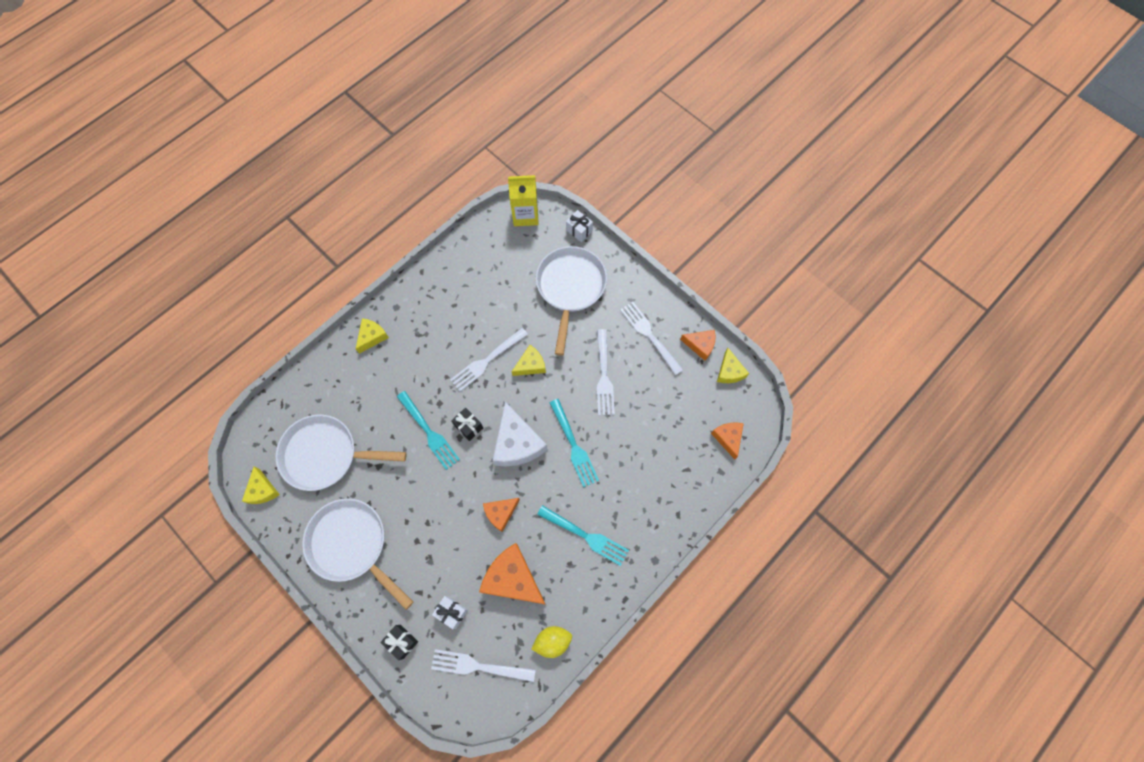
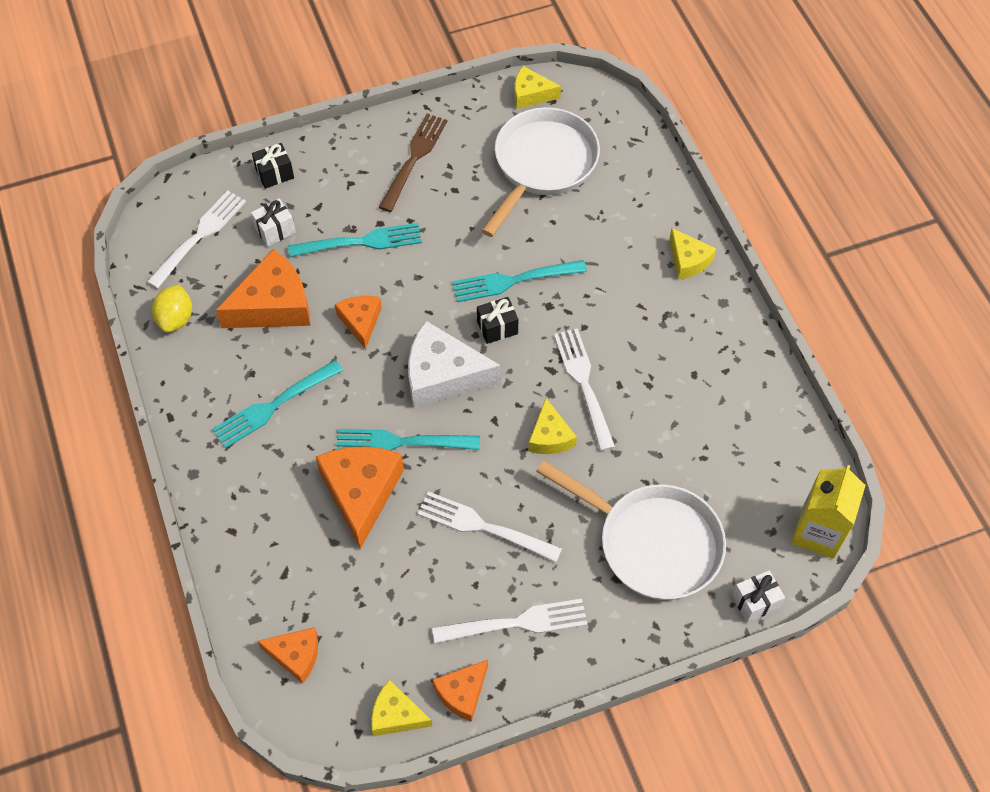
camera: 115 degrees right, 10 degrees down
(352, 545) = (414, 159): white pan -> brown fork
(438, 546) = (360, 242): none -> turquoise fork
(617, 452) = (361, 493): none -> orange cheese

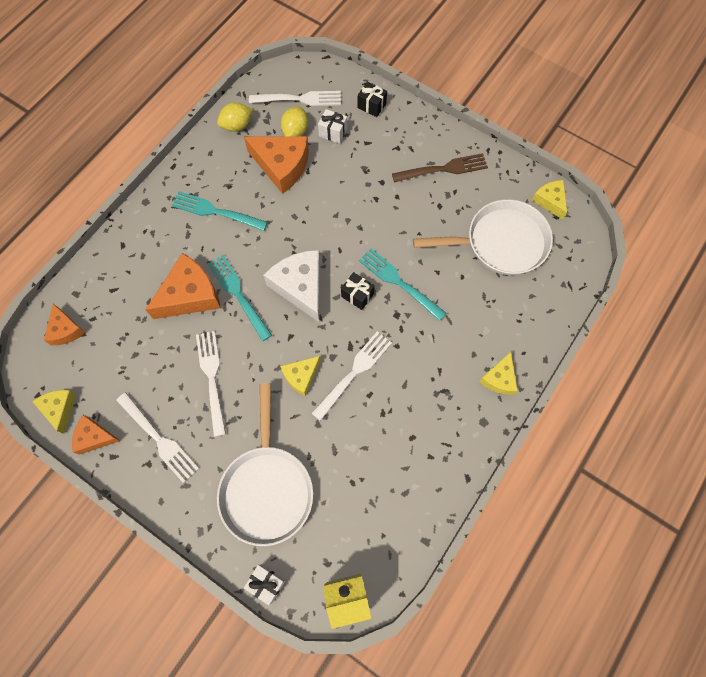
camera: 55 degrees right, 10 degrees up
(239, 265) = (295, 131): none -> yellow lemon
(360, 242) = (359, 181): turquoise fork -> none
(360, 322) = (304, 218): orange cheese -> none

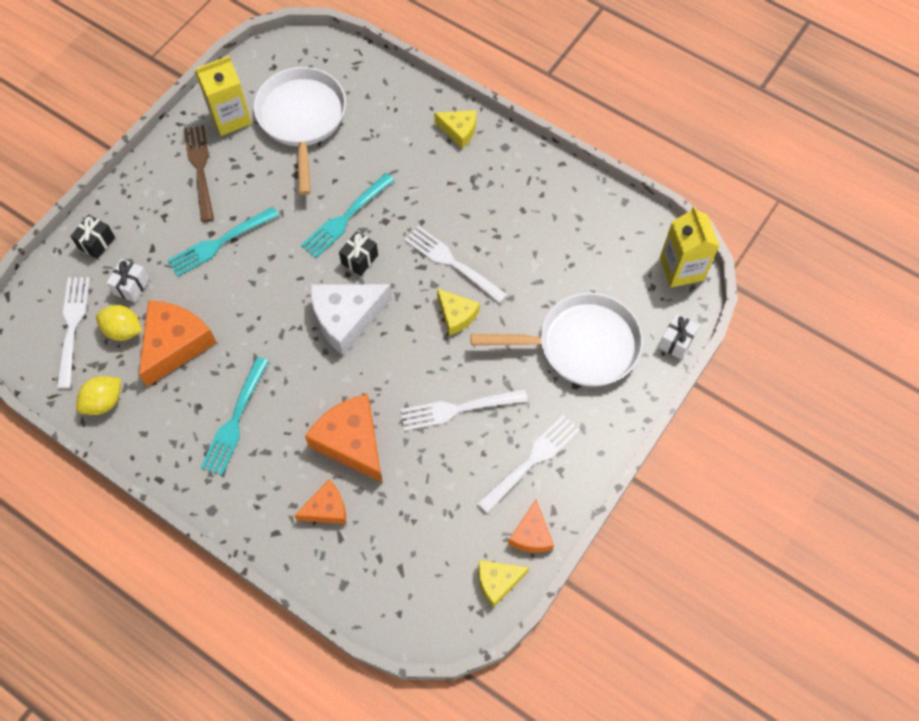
camera: 90 degrees left, 5 degrees down
(65, 330) = (394, 590): orange cheese -> orange cheese (326, 508)
(237, 125) = (104, 402): yellow lemon -> yellow lemon turned 75 degrees clockwise
(239, 295) = (353, 386): turquoise fork -> turquoise fork (220, 242)
(497, 187) = (230, 118): none -> yellow carton
(550, 201) = (253, 70): yellow cheese -> none

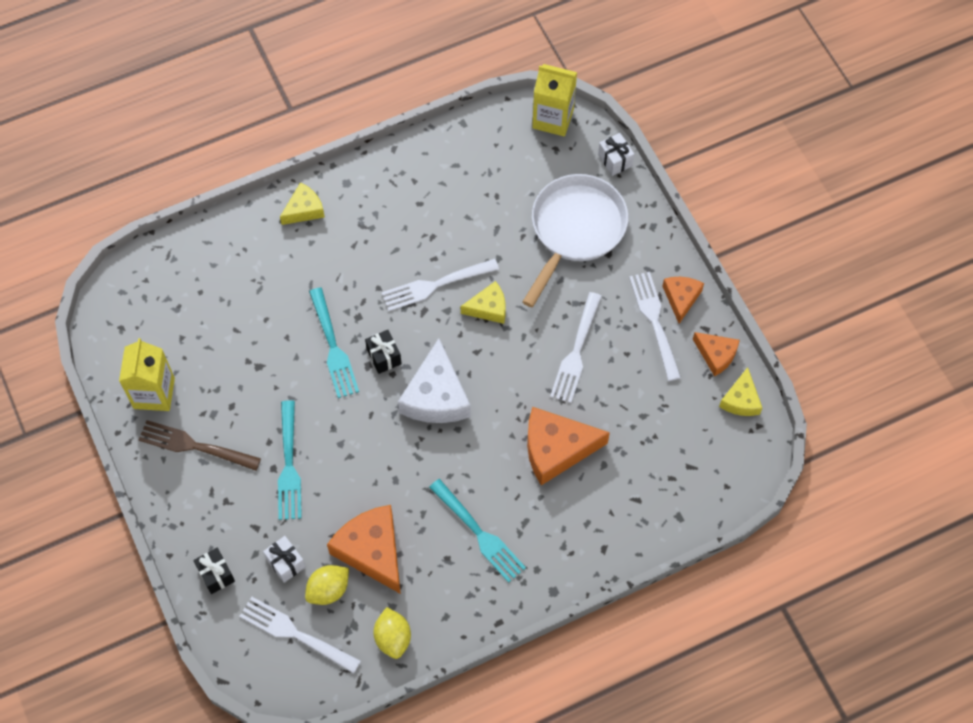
camera: 60 degrees left, 0 degrees up
(302, 119) = (200, 332): white pan -> none
(326, 508) = (605, 498): orange cheese -> orange cheese (681, 298)

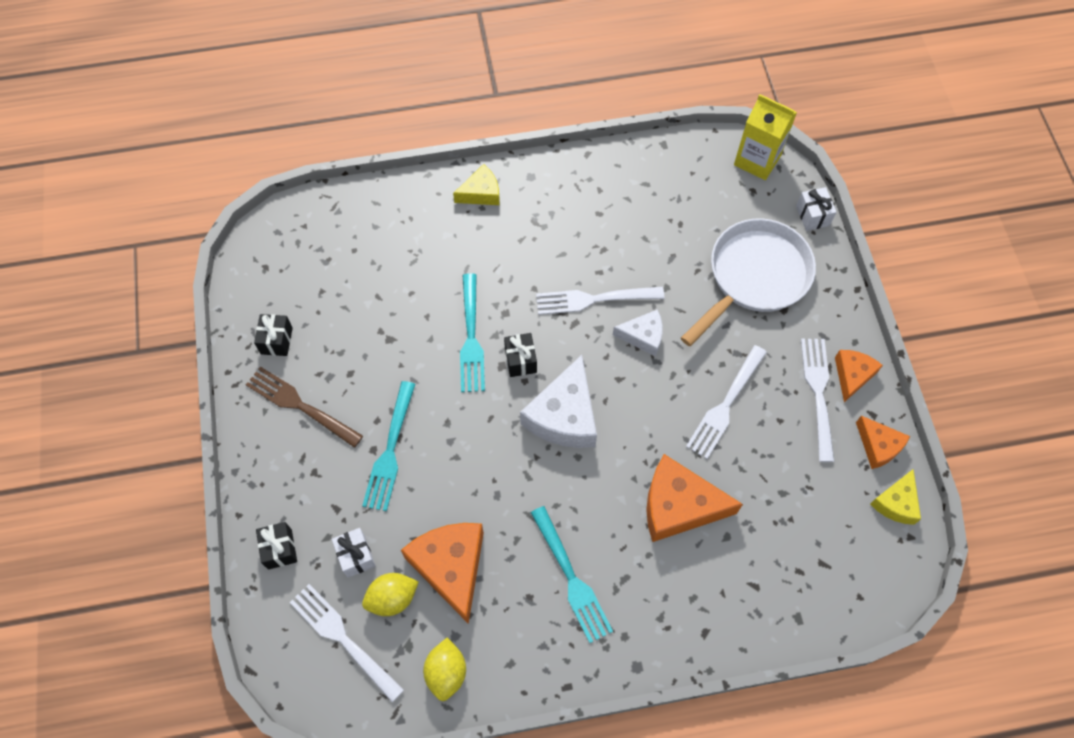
camera: 15 degrees right, 0 degrees up
(154, 393) = (276, 341): yellow carton -> black gift
(488, 308) = (643, 336): yellow cheese -> white cheese

